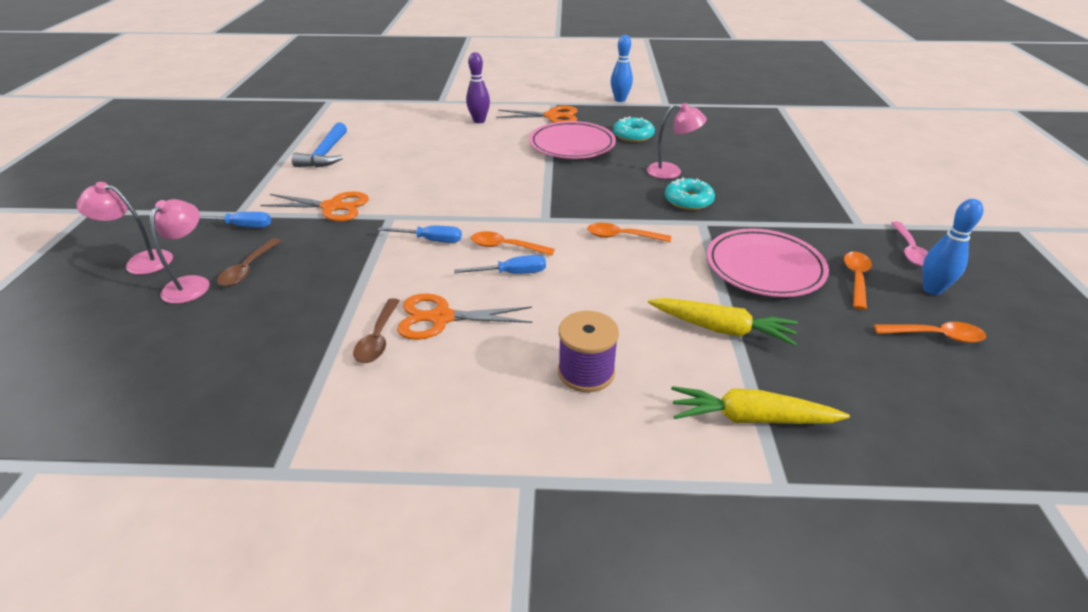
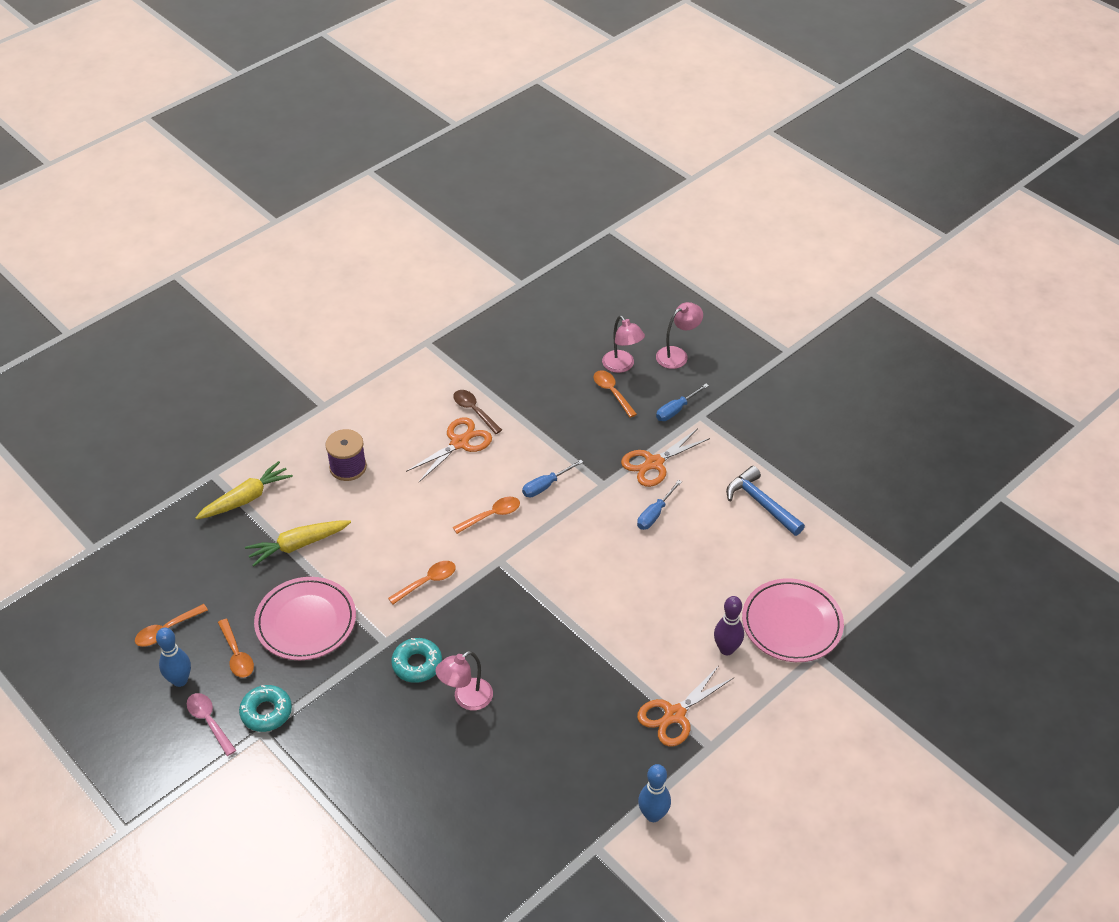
camera: 135 degrees right, 10 degrees up
(248, 269) = (612, 392): brown spoon -> orange spoon
(512, 273) = (460, 498): blue screwdriver -> blue screwdriver (655, 514)
(572, 144) = (594, 676): pink plate -> pink plate (792, 623)
(633, 135) = (559, 740): turquoise donut -> turquoise donut (266, 712)

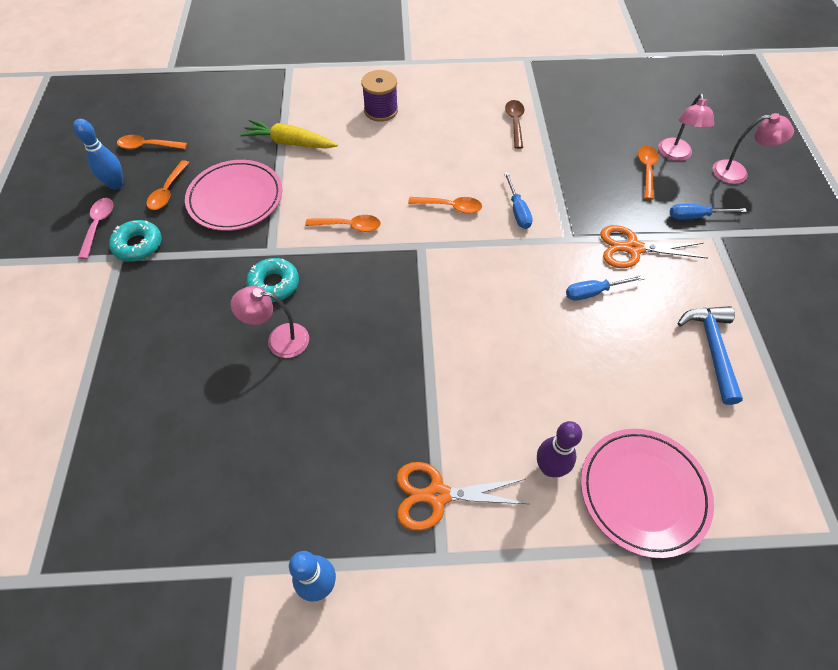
camera: 40 degrees right, 10 degrees up
(246, 498) = (292, 92): yellow carrot -> none
(459, 443) = (480, 139): orange scissors -> none
(546, 486) = (517, 210): blue screwdriver -> blue screwdriver turned 105 degrees counterclockwise

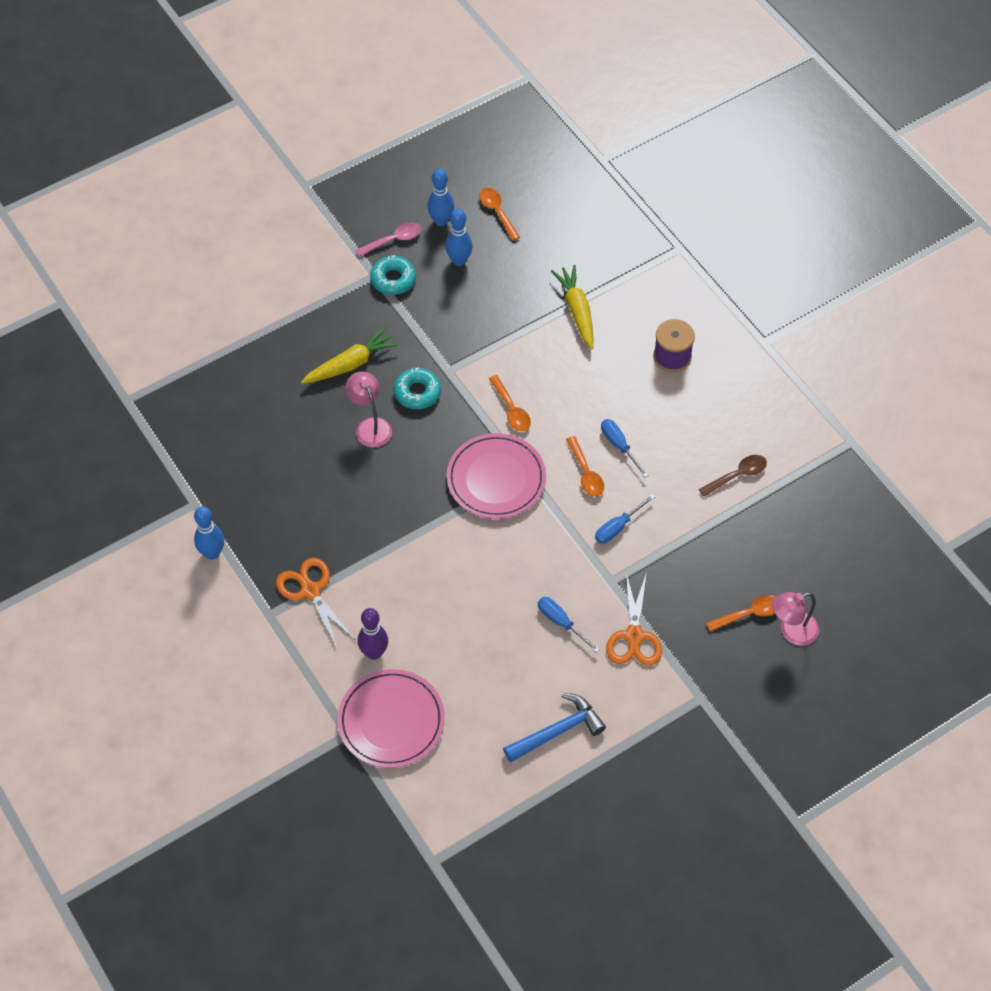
camera: 60 degrees right, 0 degrees up
(168, 191) = (459, 261): orange spoon -> blue bowling pin
(196, 322) = (350, 364): none -> yellow carrot
(235, 198) = (484, 312): pink plate -> pink plate (496, 479)
(633, 248) = (634, 636): orange scissors -> orange scissors turned 150 degrees counterclockwise
(696, 216) = (713, 675): blue screwdriver -> blue screwdriver (619, 446)
(737, 172) = (804, 695): pink lamp -> none

